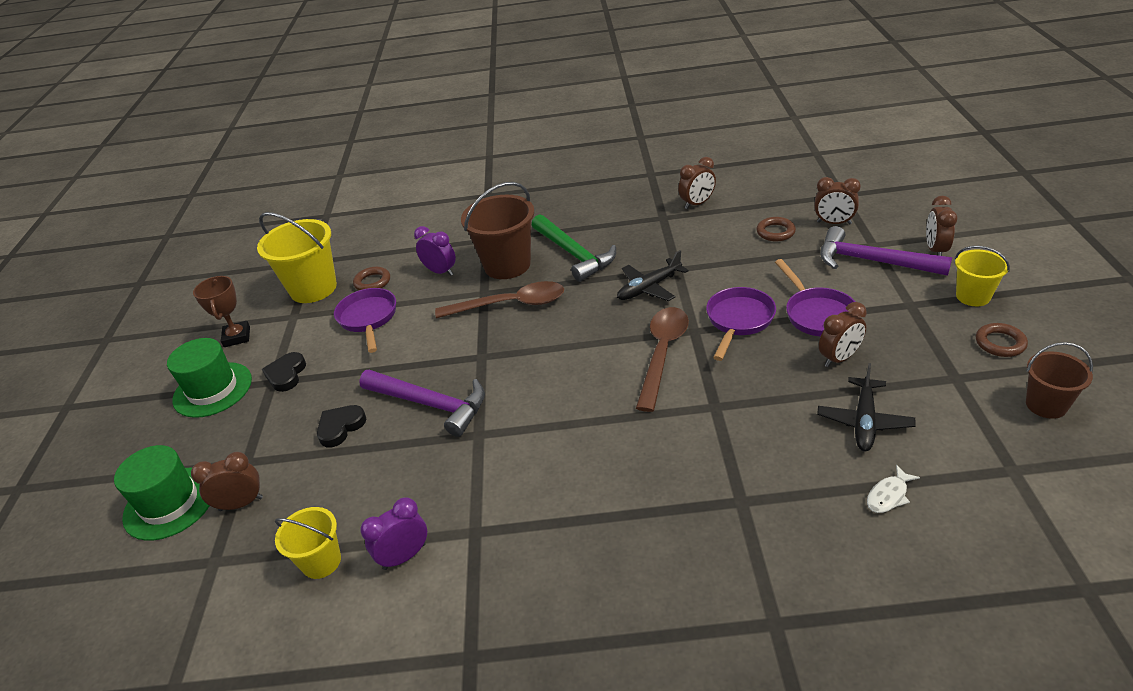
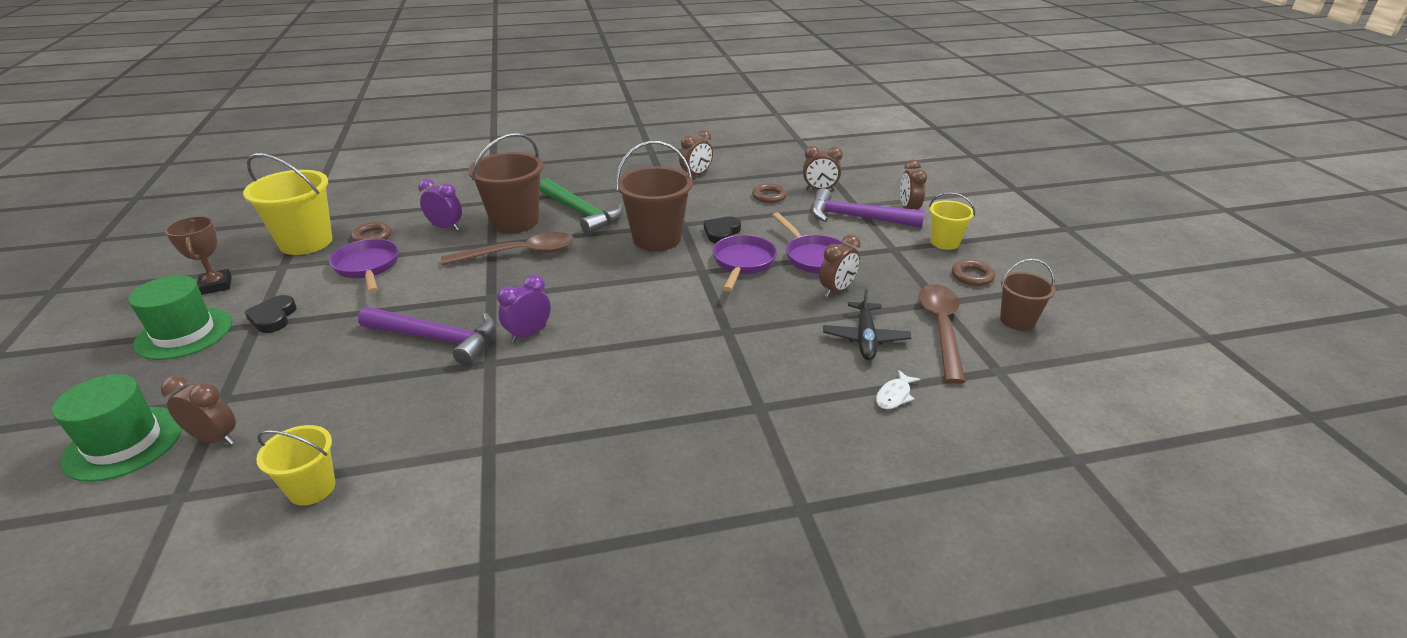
camera: 15 degrees left, 5 degrees down
(241, 504) = (215, 439): brown clock -> brown clock turned 45 degrees clockwise
(340, 427) = (336, 362): black heart -> black heart (721, 233)
(404, 556) = (410, 477): purple clock -> purple clock (528, 334)
(649, 287) = (657, 238): black plane -> brown bucket
(662, 354) = (673, 290): brown spoon -> brown spoon (941, 329)

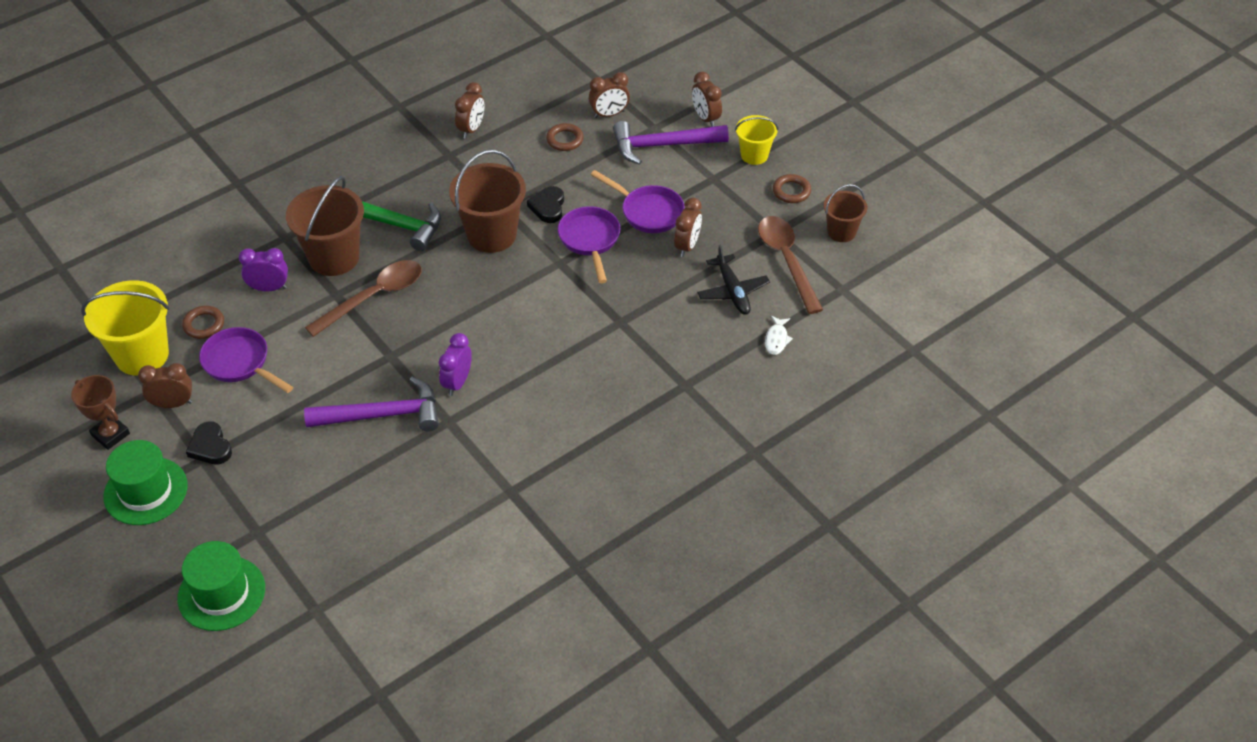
camera: 25 degrees left, 15 degrees up
(215, 439) = (291, 563): brown clock -> brown clock (173, 404)
(312, 488) = (408, 567): yellow bucket -> none

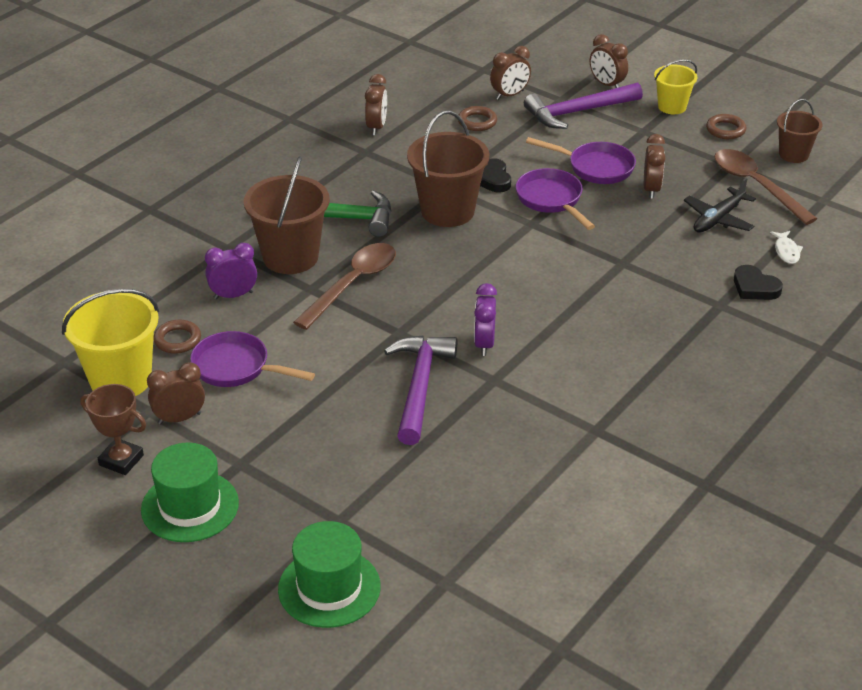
camera: 15 degrees left, 10 degrees down
(210, 447) = (243, 450): black heart -> black heart (755, 287)
(382, 415) = (419, 387): purple hammer -> purple hammer turned 60 degrees counterclockwise
(732, 291) = (718, 219): black plane -> black plane turned 75 degrees clockwise

